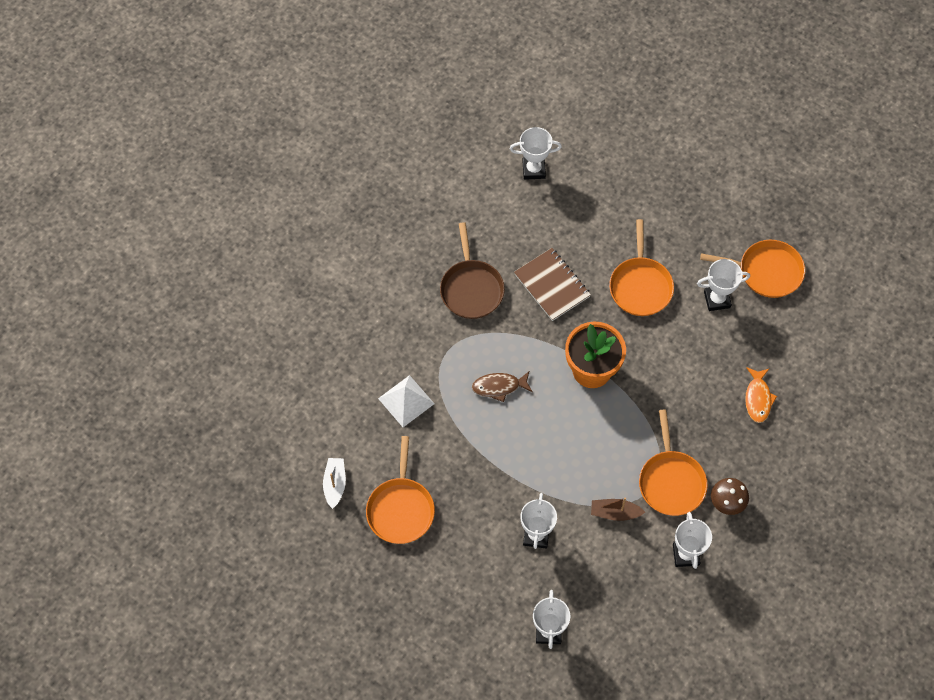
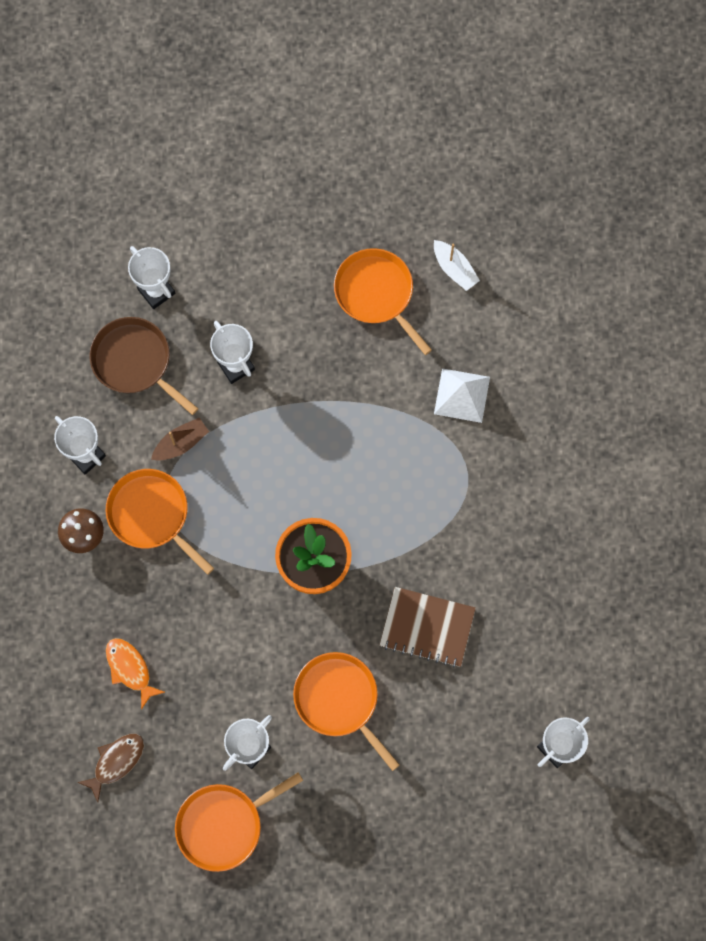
camera: 140 degrees right, 10 degrees up
(471, 289) = (502, 558): brown pan -> brown pan (134, 362)
(499, 387) = (388, 479): brown fish -> brown fish (116, 762)

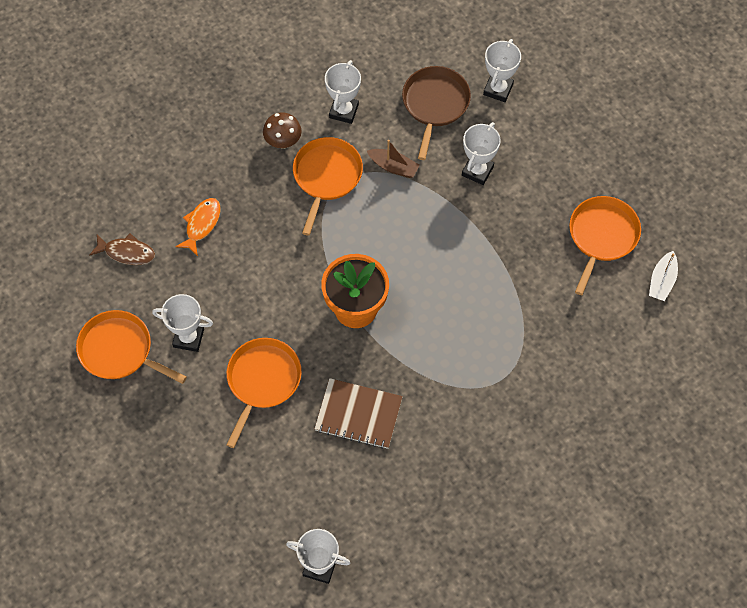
camera: 60 degrees right, 10 degrees down
(427, 627) = (358, 415): brown notebook -> brown notebook turned 60 degrees counterclockwise
(461, 395) = (563, 340): white pyramid -> none

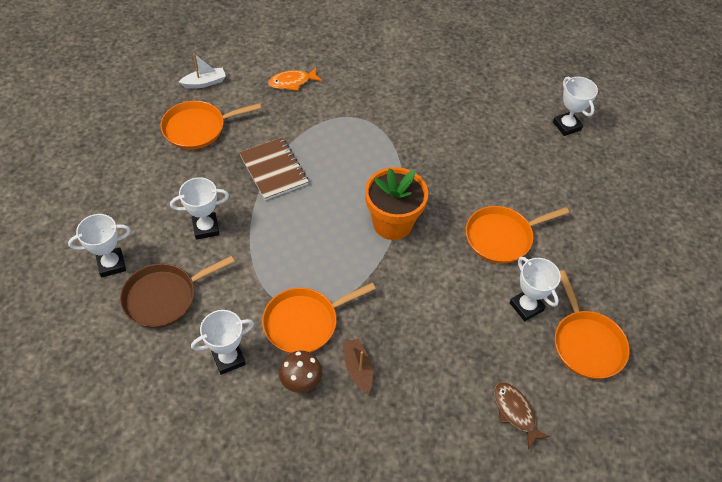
camera: 135 degrees left, 10 degrees down
(201, 224) = (434, 377): orange fish -> orange fish (292, 82)
(358, 415) = (461, 170): brown notebook -> brown notebook (274, 170)
(393, 167) = (252, 283): brown boat -> brown boat (358, 369)

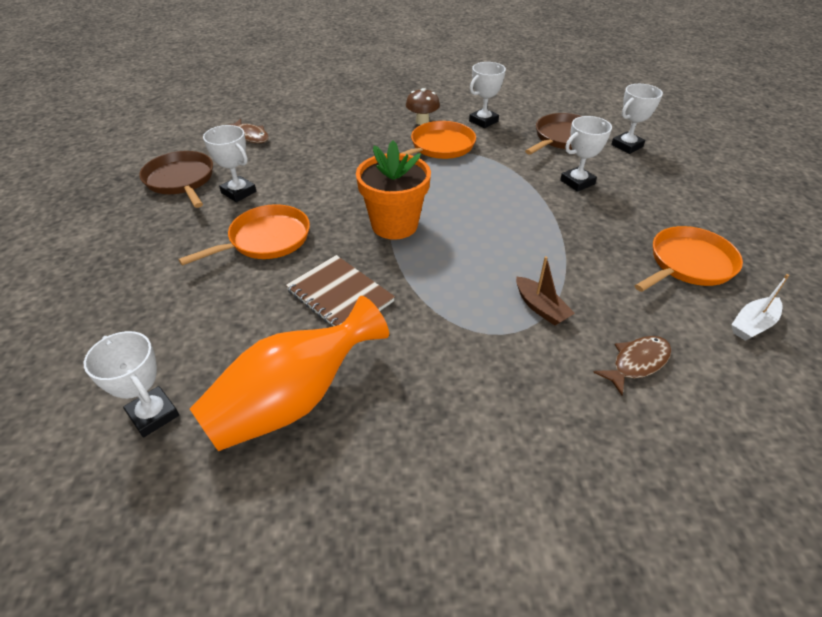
camera: 165 degrees right, 10 degrees down
(274, 170) = (558, 243): brown notebook -> brown notebook (340, 296)
(292, 82) = (637, 363): orange fish -> brown fish
(358, 369) = (382, 133): brown boat -> brown boat (540, 308)
(490, 113) = (293, 400): none -> orange vase
(586, 344) = (181, 180): orange pan -> brown pan

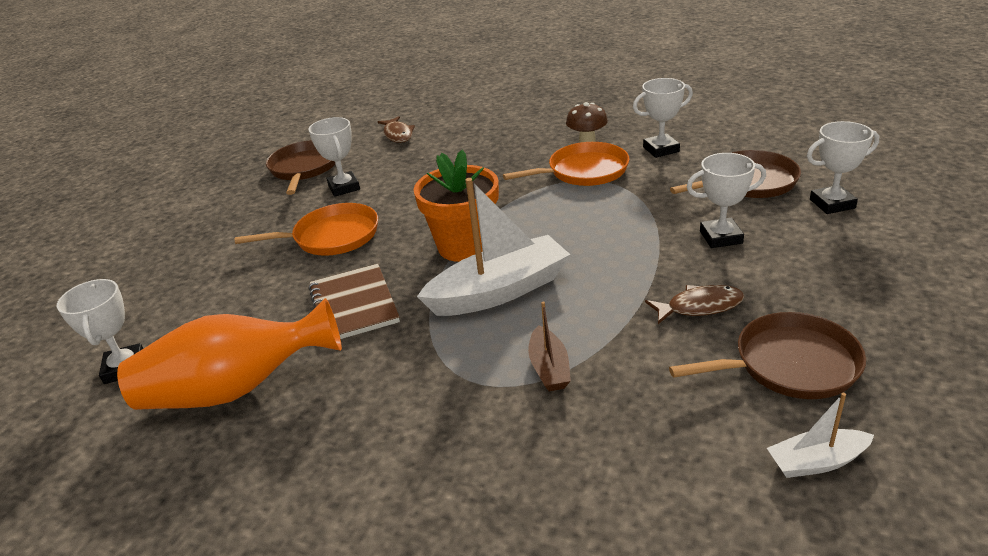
camera: 30 degrees right, 10 degrees down
(454, 256) = (499, 291): none -> white boat
(637, 363) = (611, 460): brown fish -> brown fish (700, 307)
(688, 263) = (790, 364): orange pan -> brown pan

